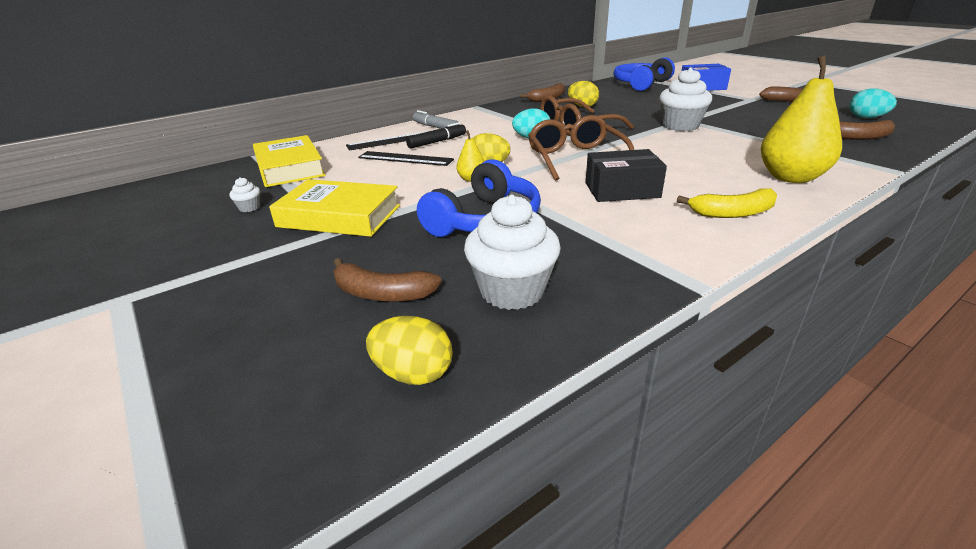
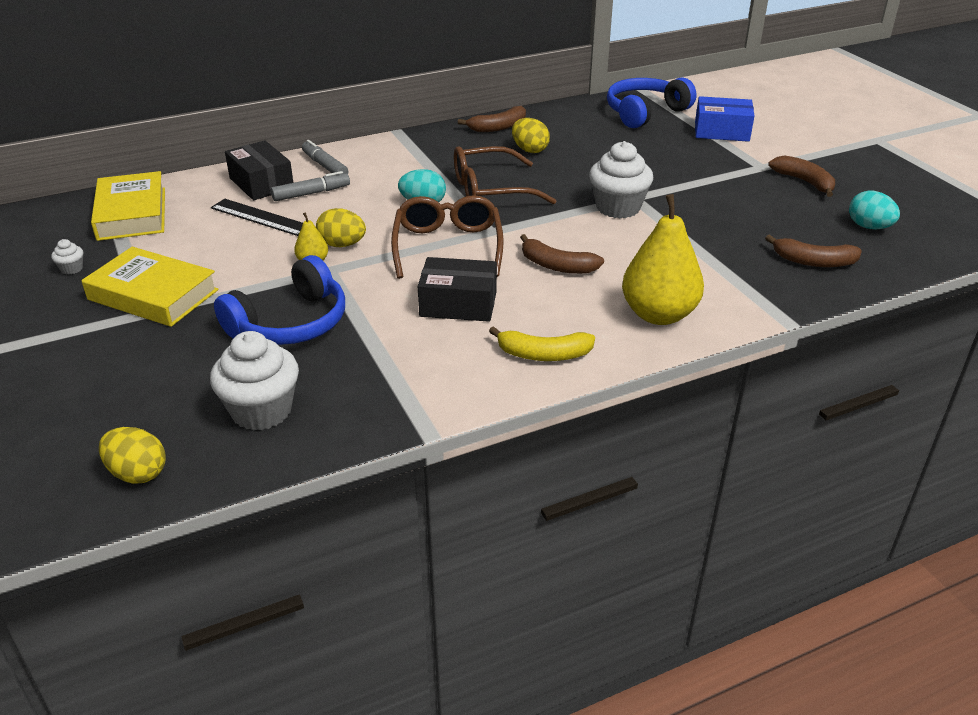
camera: 10 degrees right, 5 degrees up
(382, 293) = (150, 394): brown banana -> brown banana (557, 266)
(391, 141) = (261, 183): black ruler -> black box
(437, 142) = (311, 193): black marker -> grey marker

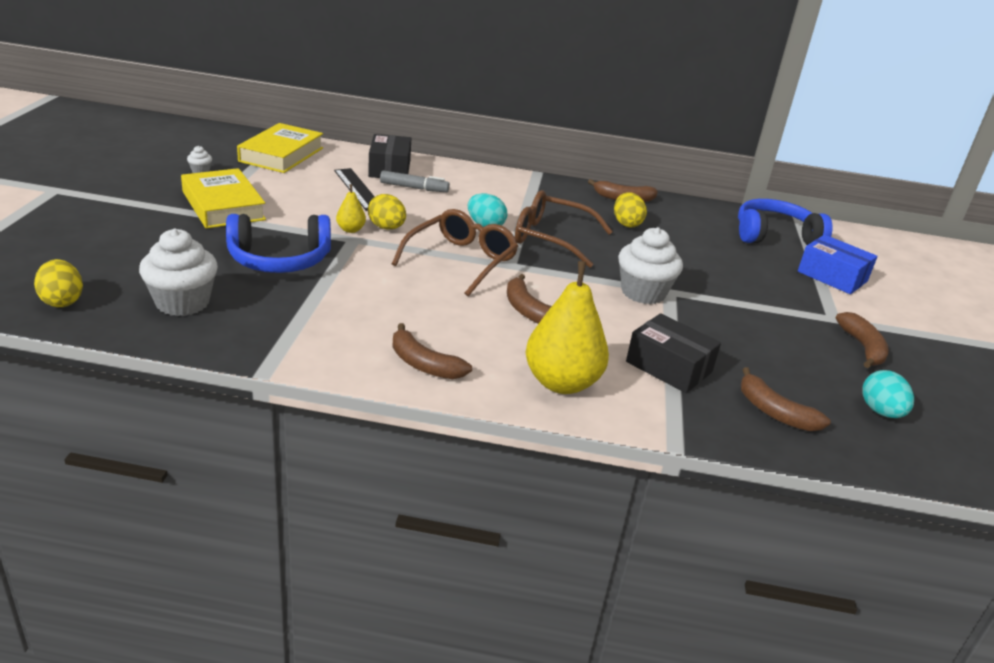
camera: 30 degrees right, 5 degrees down
(325, 166) = (449, 175): grey marker -> none
(458, 304) = (411, 301): black box -> black box (669, 367)
(543, 354) = (424, 364): yellow banana -> brown banana

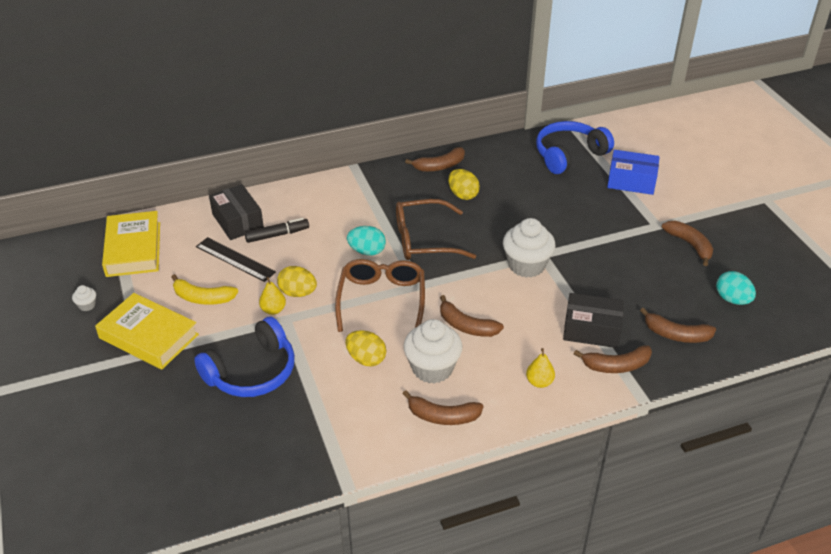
camera: 25 degrees left, 10 degrees up
(62, 301) = (135, 505): yellow egg -> yellow egg (366, 359)
(182, 302) = (226, 455): white cupcake -> white cupcake (432, 368)
(299, 201) = (203, 298): none -> yellow banana
(414, 188) = (277, 235): grey marker -> black marker
(561, 383) = (539, 382): yellow pear -> yellow pear, size x0.46
(670, 407) = (616, 365): none -> brown banana

